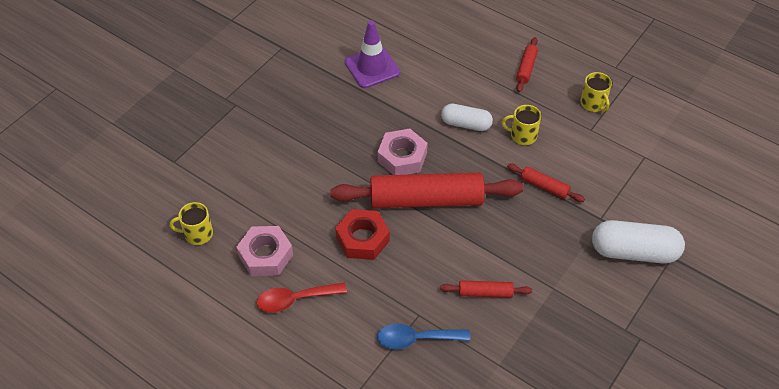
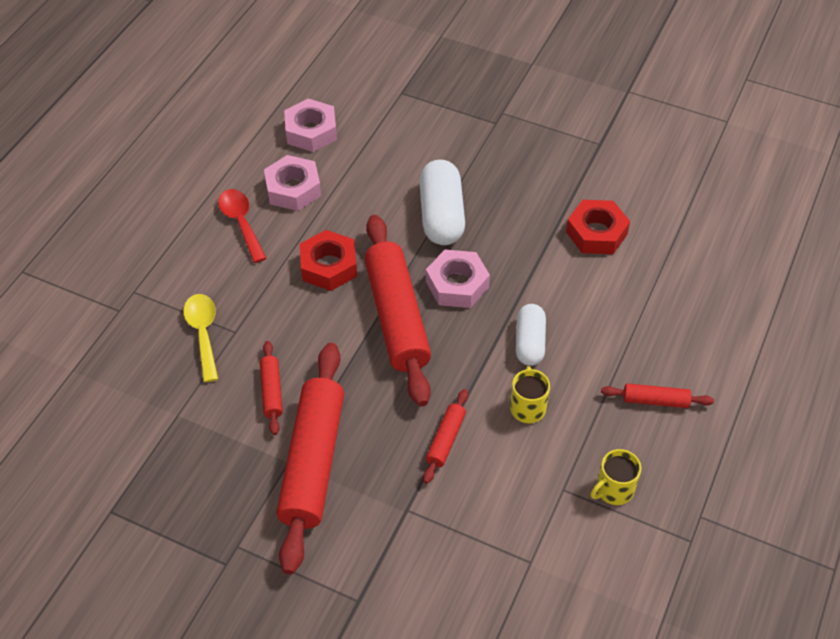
camera: 80 degrees right, 0 degrees up
(197, 234) = (311, 131): yellow mug -> pink nut
(372, 67) = (596, 233): purple traffic cone -> red nut
(416, 339) = (203, 333): blue spoon -> yellow spoon
(555, 271) = (313, 462): none -> red rolling pin
(634, 252) = (358, 552): white capsule -> white capsule (442, 215)

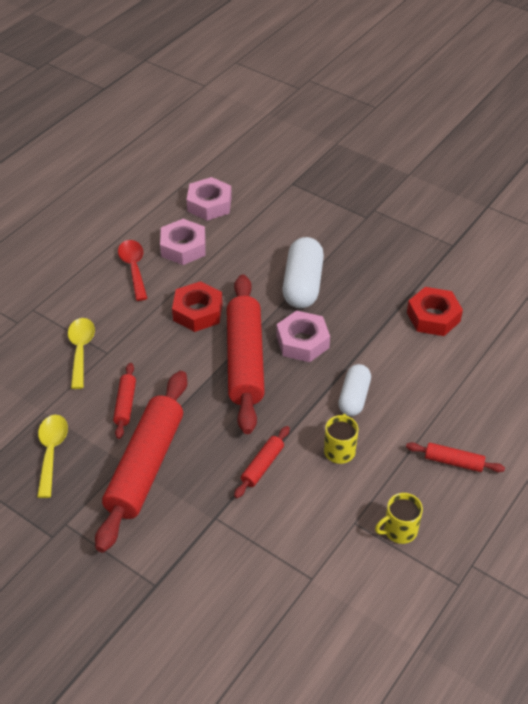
camera: 10 degrees right, 5 degrees down
(199, 462) = (51, 452): none -> yellow spoon

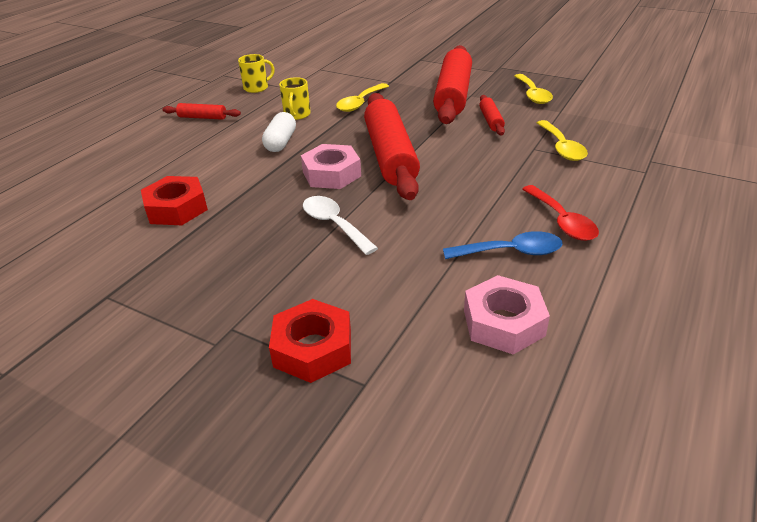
camera: 175 degrees right, 10 degrees down
(183, 247) = (511, 252): pink nut -> blue spoon
(197, 312) = (456, 187): red nut -> red nut (313, 348)
(262, 466) = (360, 103): red rolling pin -> yellow spoon
(303, 285) = (334, 224): white capsule -> white spoon

